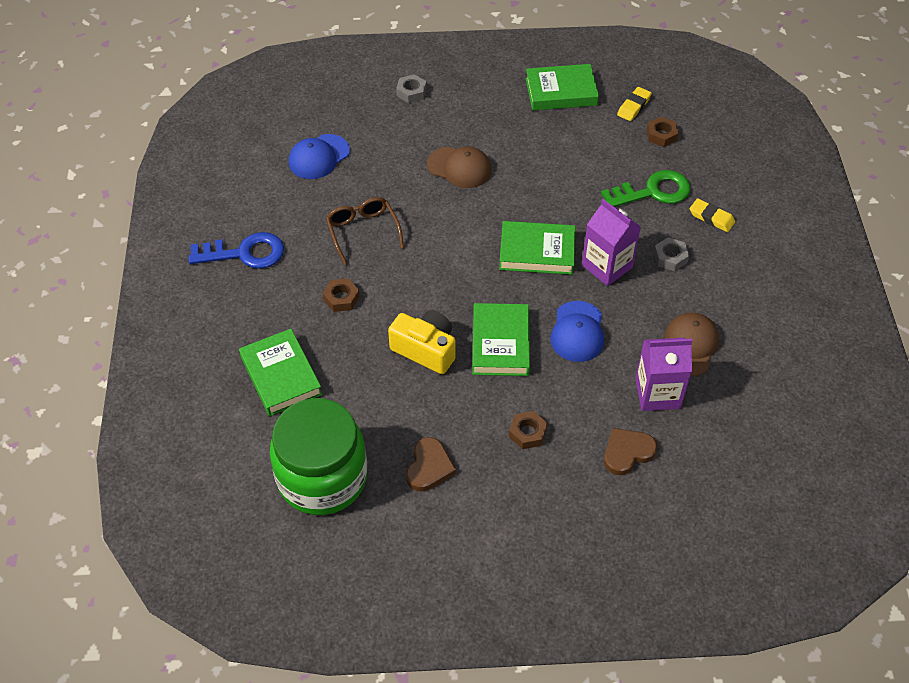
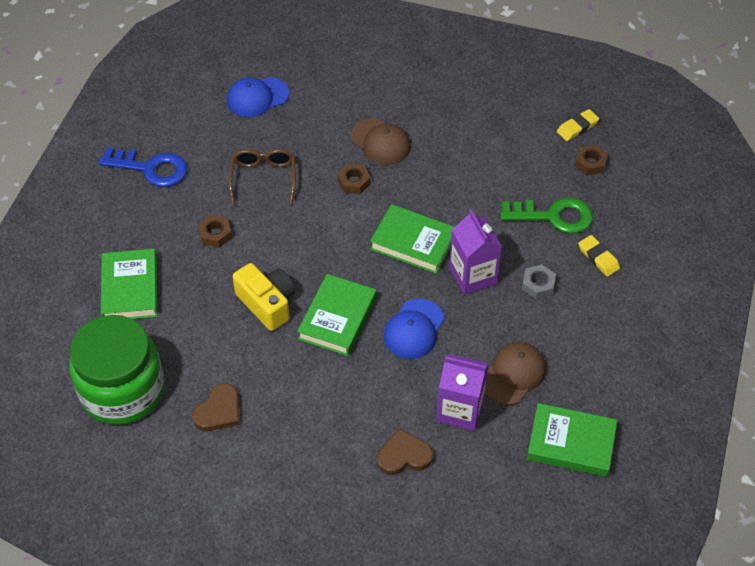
camera: 20 degrees right, 0 degrees up
(411, 92) = (371, 58): grey nut -> none
(527, 433) = (321, 408): brown nut -> brown nut (354, 182)
(561, 92) = (513, 94): green book -> green book (571, 443)

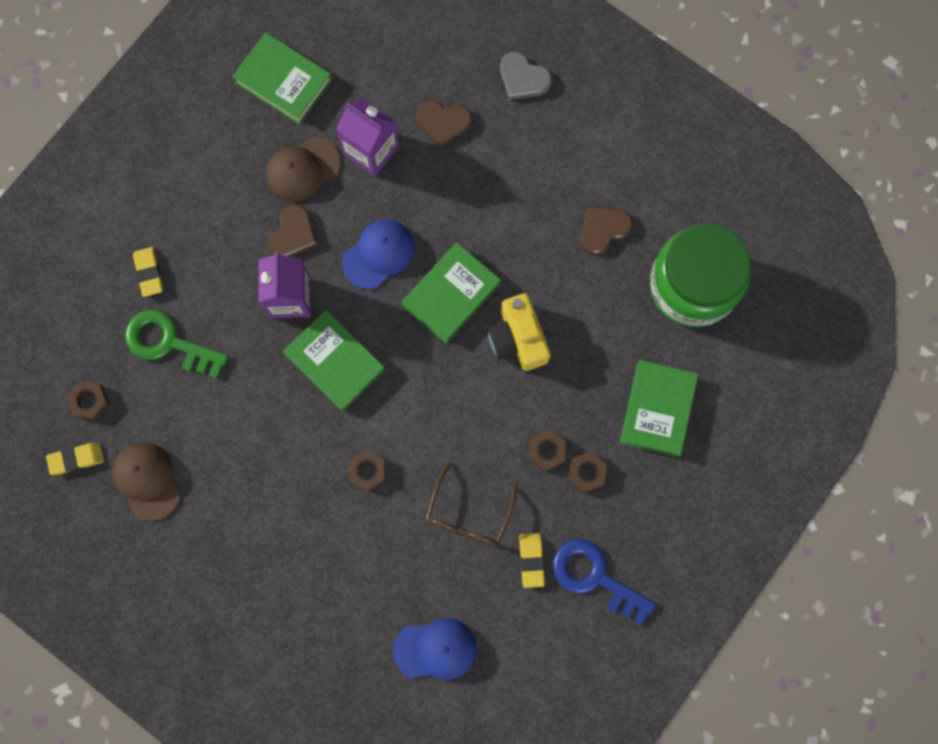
camera: 160 degrees left, 25 degrees up
(178, 230) = (586, 472): none -> brown nut
(204, 165) = (531, 560): none -> yellow eraser
(342, 522) = (523, 78): none -> grey heart
(380, 142) = (314, 520): brown cap -> brown cap (147, 480)
(495, 322) = (293, 234): none -> brown heart
(538, 285) = (228, 262): grey nut -> none

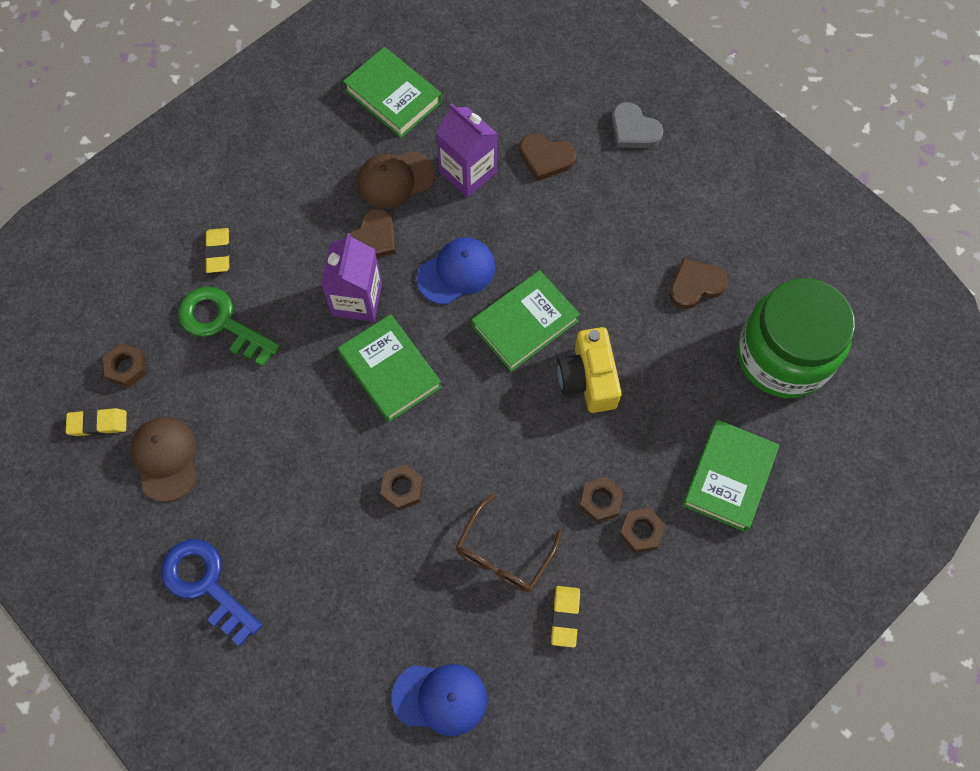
camera: 10 degrees right, 10 degrees down
(595, 577) = (633, 648): blue key -> blue key (206, 584)

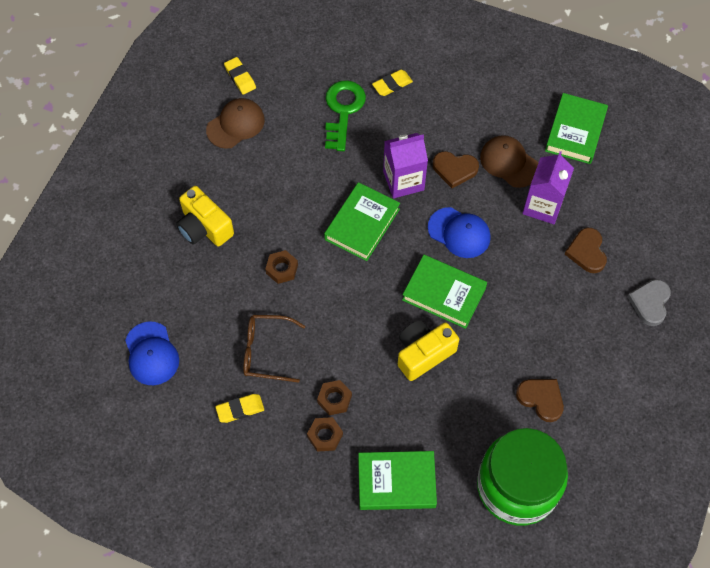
camera: 65 degrees right, 5 degrees down
(126, 368) = (284, 74): brown nut -> none
(206, 584) = (165, 186): blue key -> none
(294, 559) = (204, 227): none -> yellow camera

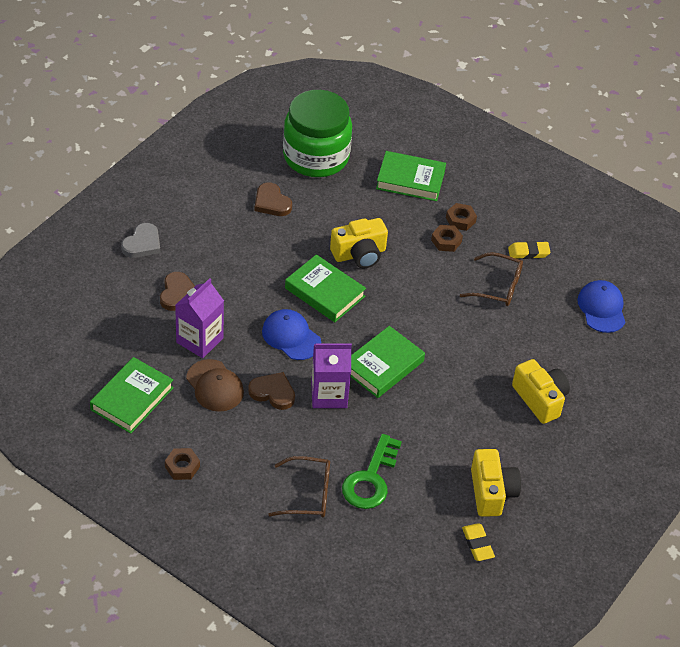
camera: 170 degrees left, 15 degrees down
(236, 125) = (491, 492): brown cap -> yellow camera
(282, 269) = (470, 346): brown nut -> brown nut (182, 467)
(392, 85) = (307, 494): yellow eraser -> brown glasses

